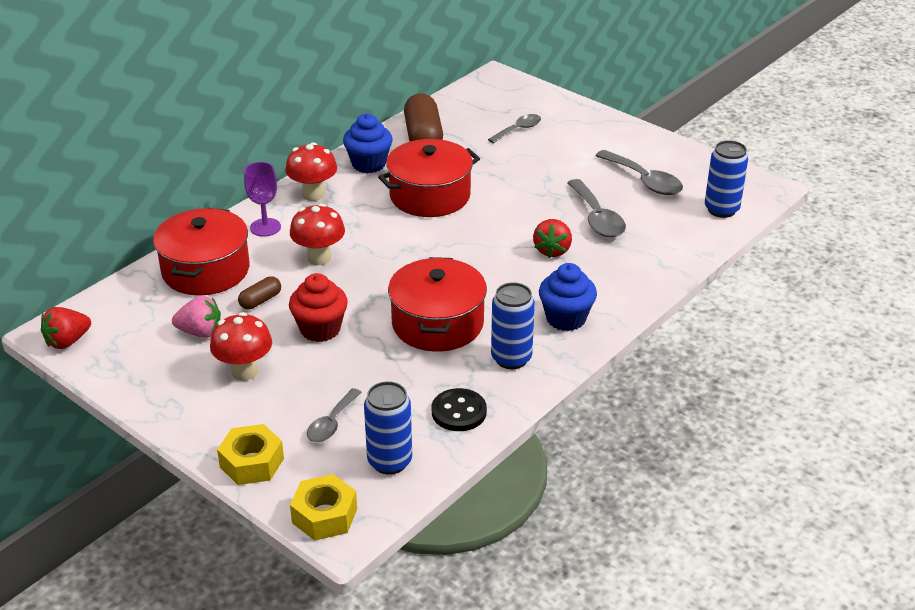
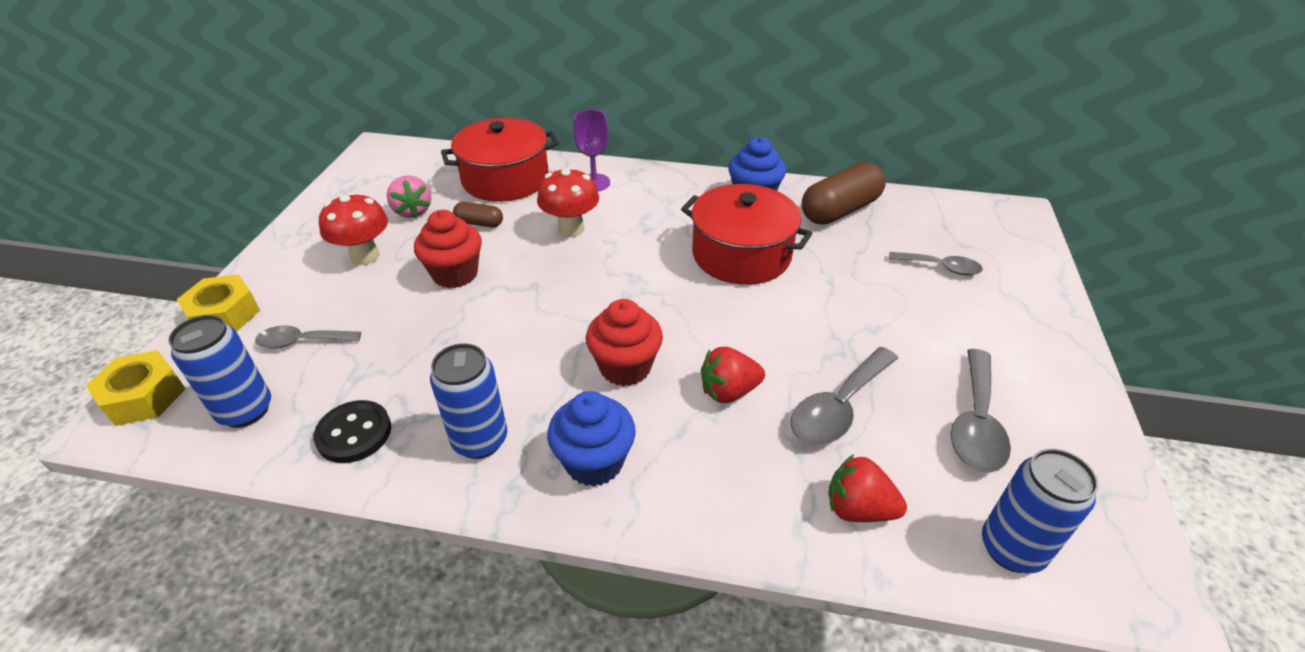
camera: 60 degrees right, 5 degrees up
(67, 341) = (367, 158): red strawberry -> red strawberry (858, 509)
(313, 194) = (670, 187): red mushroom -> none
(437, 323) = (513, 350): red pot -> none
(497, 282) = (625, 367): none -> red cupcake

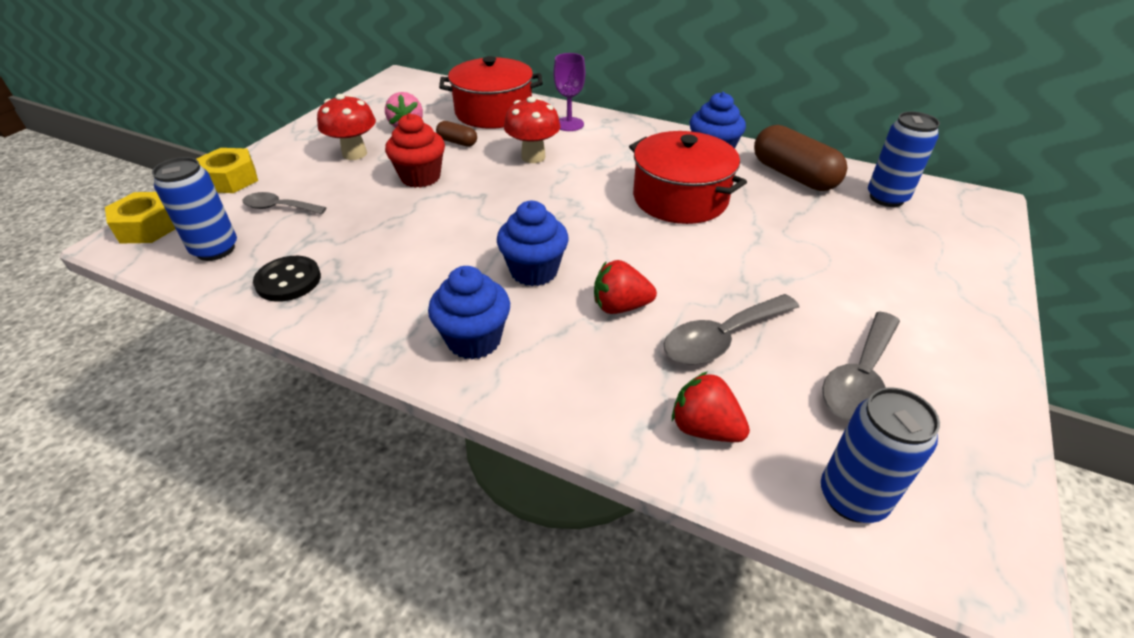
camera: 15 degrees right, 0 degrees up
(480, 440) = (385, 305): blue can -> blue can (886, 198)
(625, 367) = (534, 271): red cupcake -> blue cupcake
(840, 210) = (793, 175): brown capsule -> brown capsule turned 75 degrees clockwise
(940, 267) = (878, 238): grey spoon -> none

